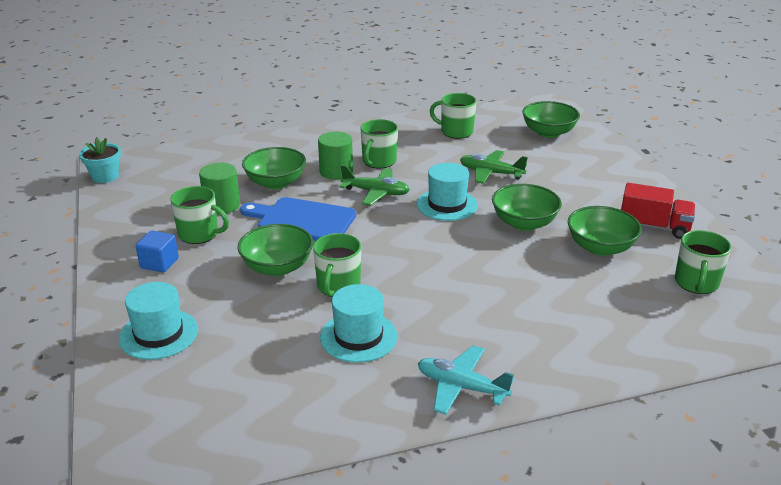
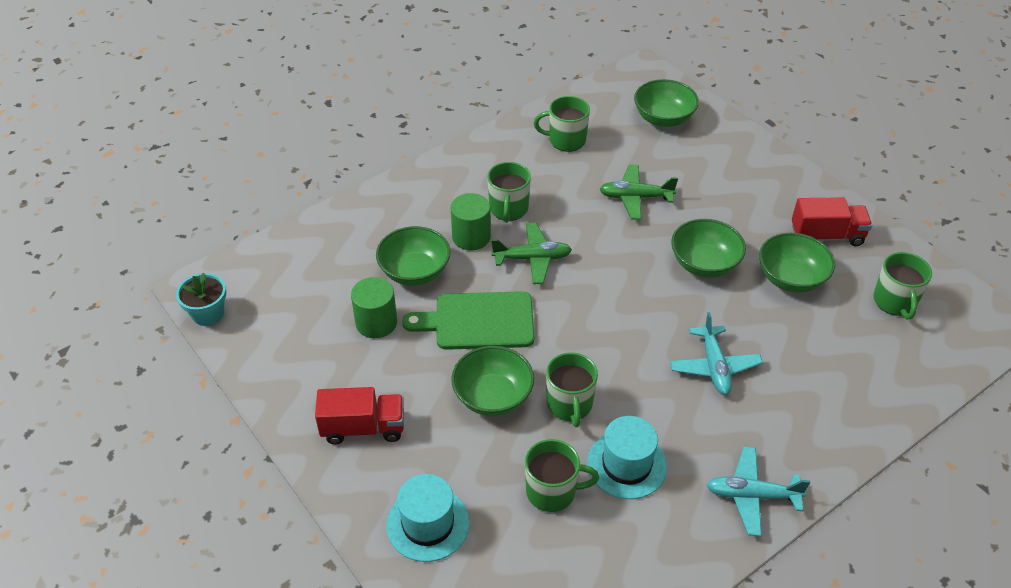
camera: 20 degrees left, 15 degrees up
(159, 263) = (363, 428): blue cube -> red truck
(200, 234) = (380, 373): green mug -> green mug (552, 491)
(302, 220) = (478, 321): blue cutting board -> green cutting board
(447, 205) = (615, 257): turquoise hat -> none
(487, 290) = (714, 367): none -> turquoise plane

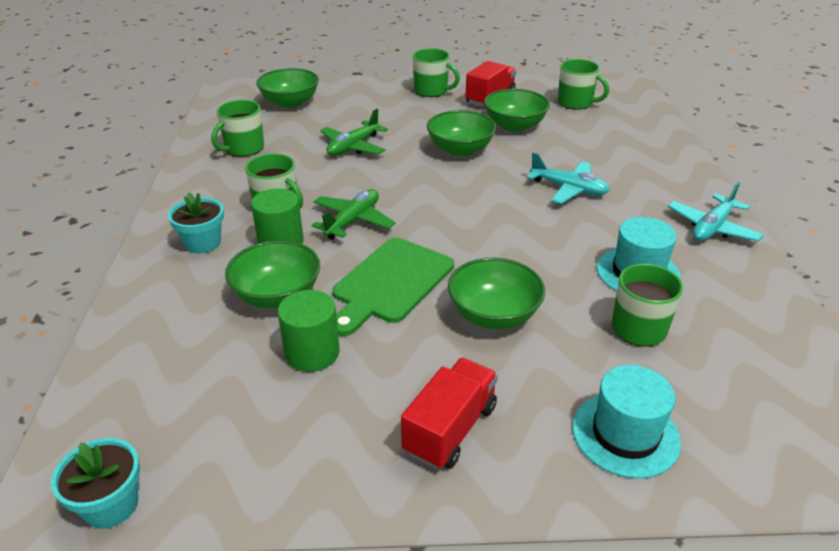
camera: 55 degrees left, 10 degrees down
(434, 200) = (203, 243): none -> turquoise flower pot
(569, 405) = (545, 274): green mug -> green mug (432, 91)

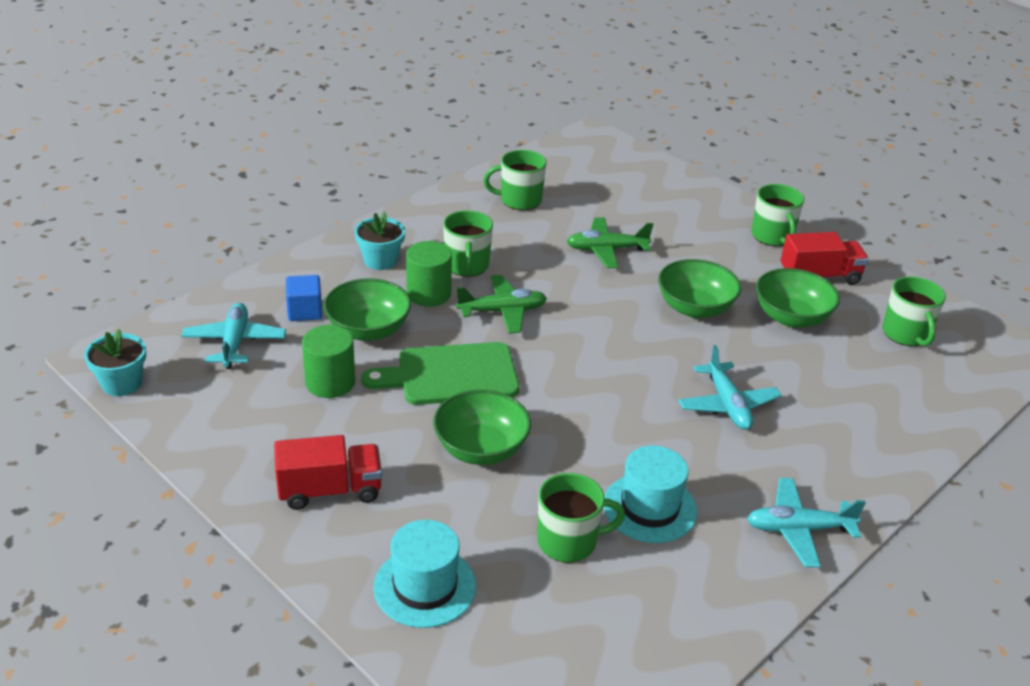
camera: 45 degrees right, 0 degrees up
(175, 384) = (235, 343): none -> turquoise plane
(199, 317) = (305, 311): none -> blue cube
(290, 103) = (622, 178): green bowl -> none

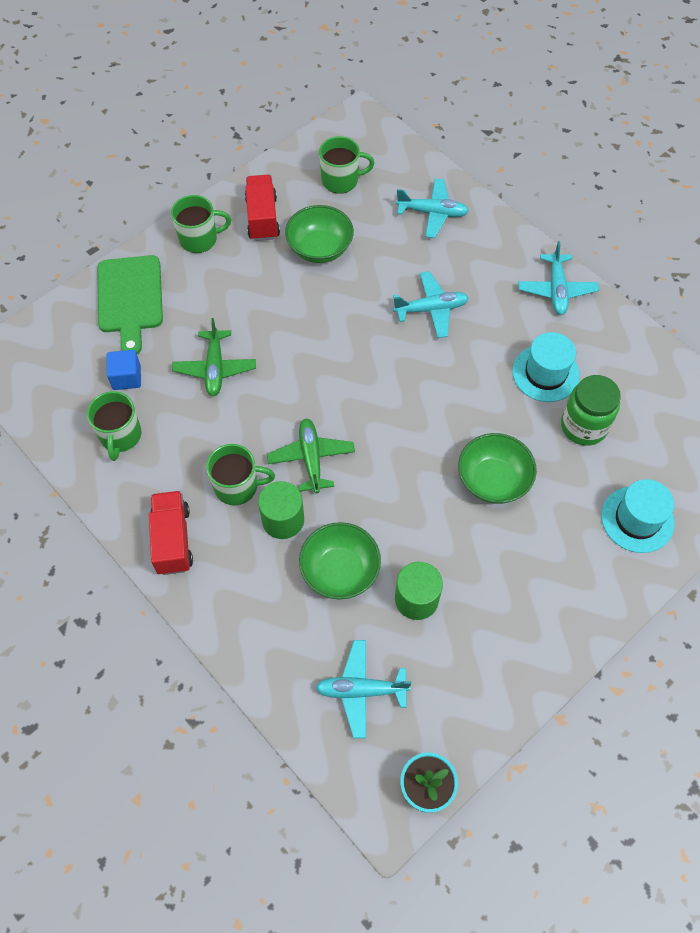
camera: 85 degrees left, 25 degrees up
(305, 311) = (310, 630): blue cube -> blue cube (126, 377)
(330, 490) = (549, 589): red truck -> red truck (173, 540)
(380, 260) = (225, 565): turquoise flower pot -> none
(451, 375) = (402, 501): green cutting board -> green cutting board (130, 298)
(569, 541) = (583, 426): green mug -> green jar
(695, 308) = (307, 312): green bowl -> none
(888, 411) = (432, 213): none -> turquoise plane

